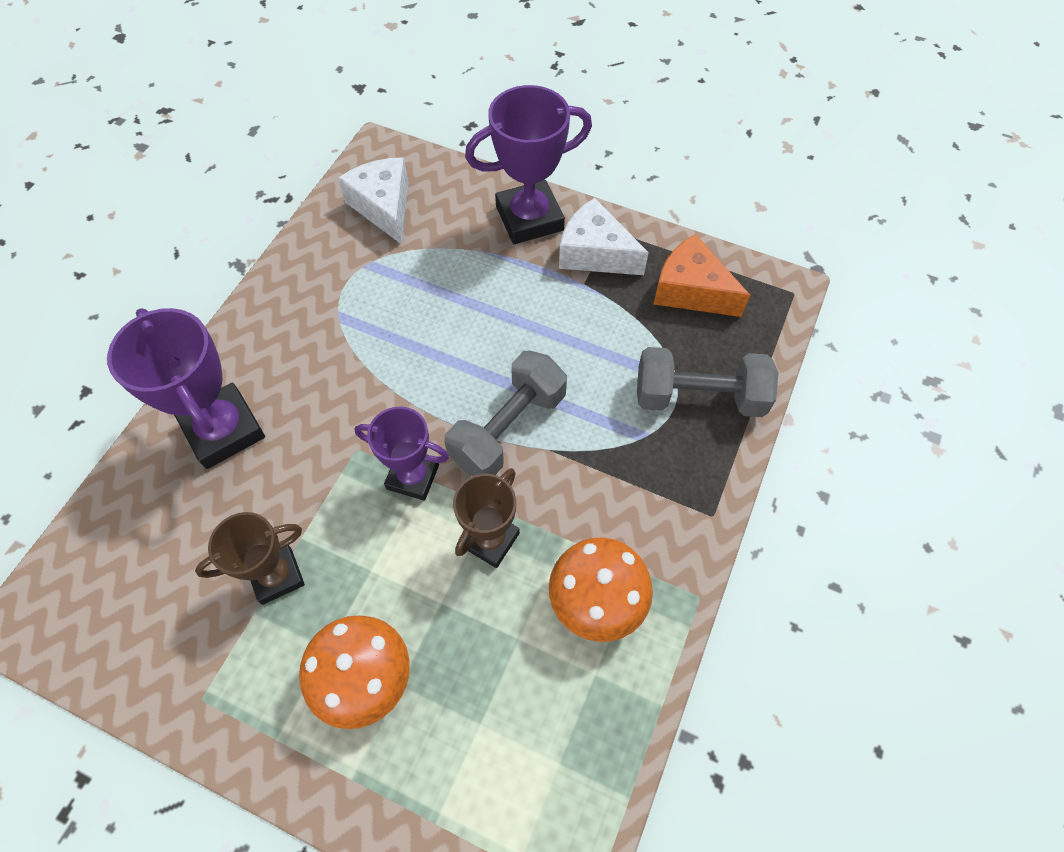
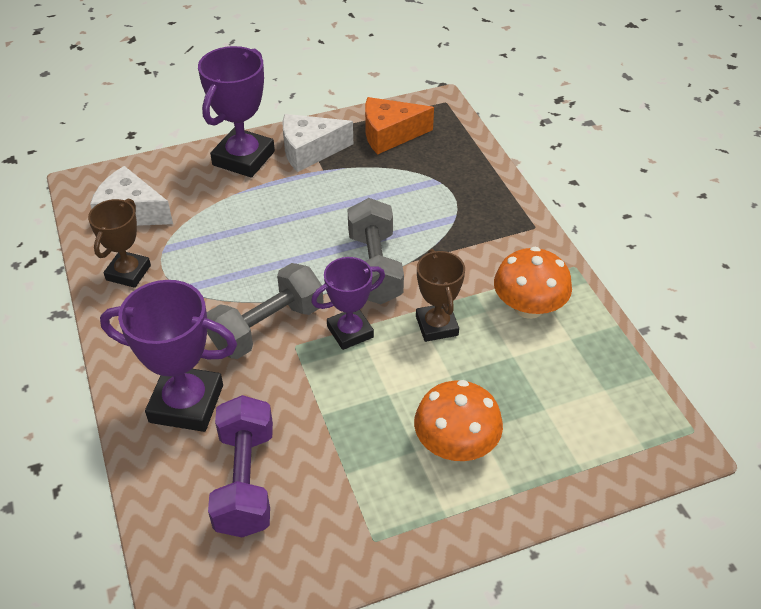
camera: 45 degrees left, 15 degrees down
(183, 543) = (245, 481): none -> purple dumbbell
(277, 575) = (333, 444): brown trophy -> brown trophy (128, 273)
(699, 397) = (459, 180): grey dumbbell -> grey dumbbell (267, 327)

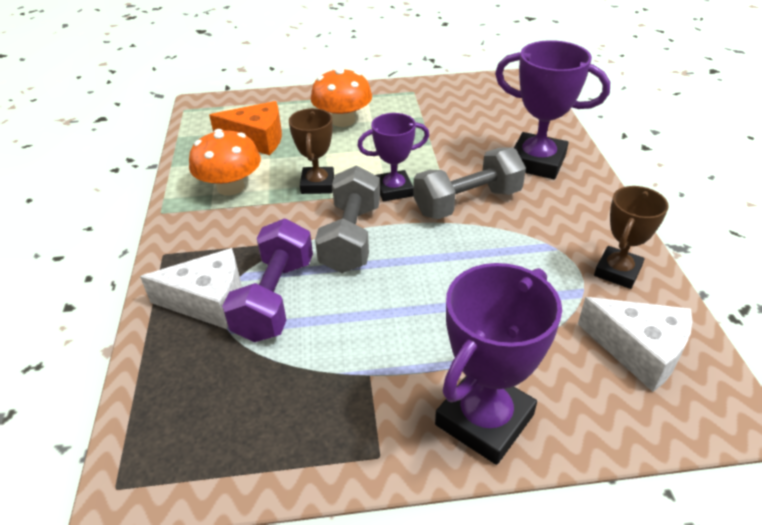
camera: 165 degrees left, 5 degrees down
(245, 481) = (490, 120): purple dumbbell -> purple dumbbell (275, 298)
(310, 151) = (380, 415): white cheese -> white cheese (208, 301)
(390, 134) = (247, 426): orange cheese -> orange cheese (257, 139)

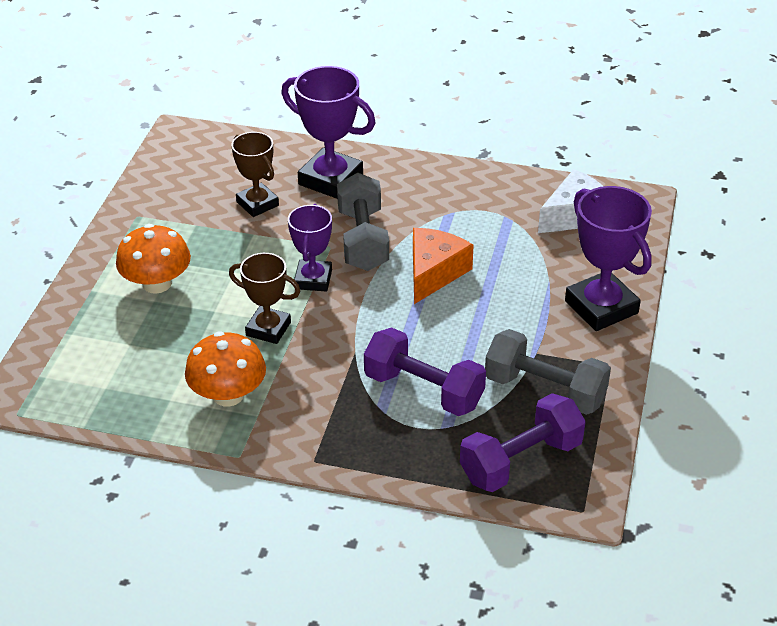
camera: 70 degrees left, 0 degrees up
(188, 405) = (521, 461): none -> purple dumbbell
(208, 301) = (403, 434): white cheese -> none
(257, 139) = (144, 359): orange cheese -> orange cheese (434, 273)
(351, 238) = (368, 325): grey dumbbell -> grey dumbbell (545, 390)
(537, 162) = (330, 179): purple trophy -> purple trophy turned 75 degrees clockwise
(617, 271) = (496, 192): brown trophy -> brown trophy (257, 204)

